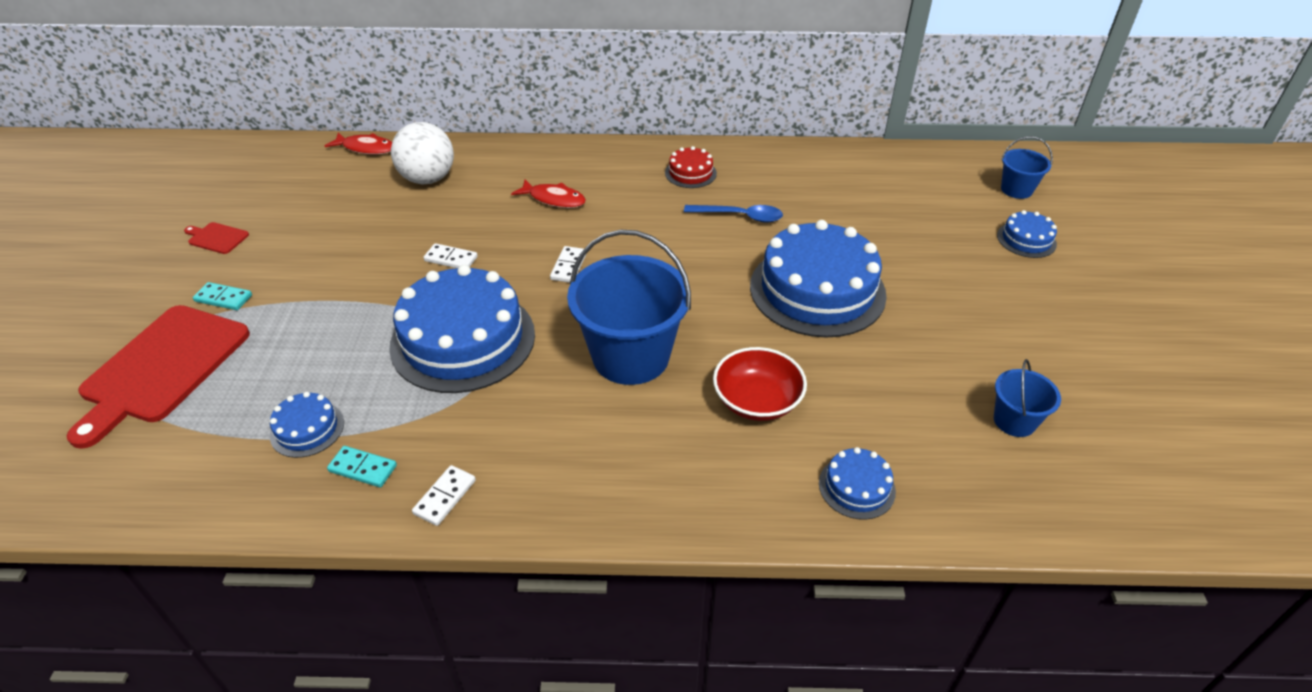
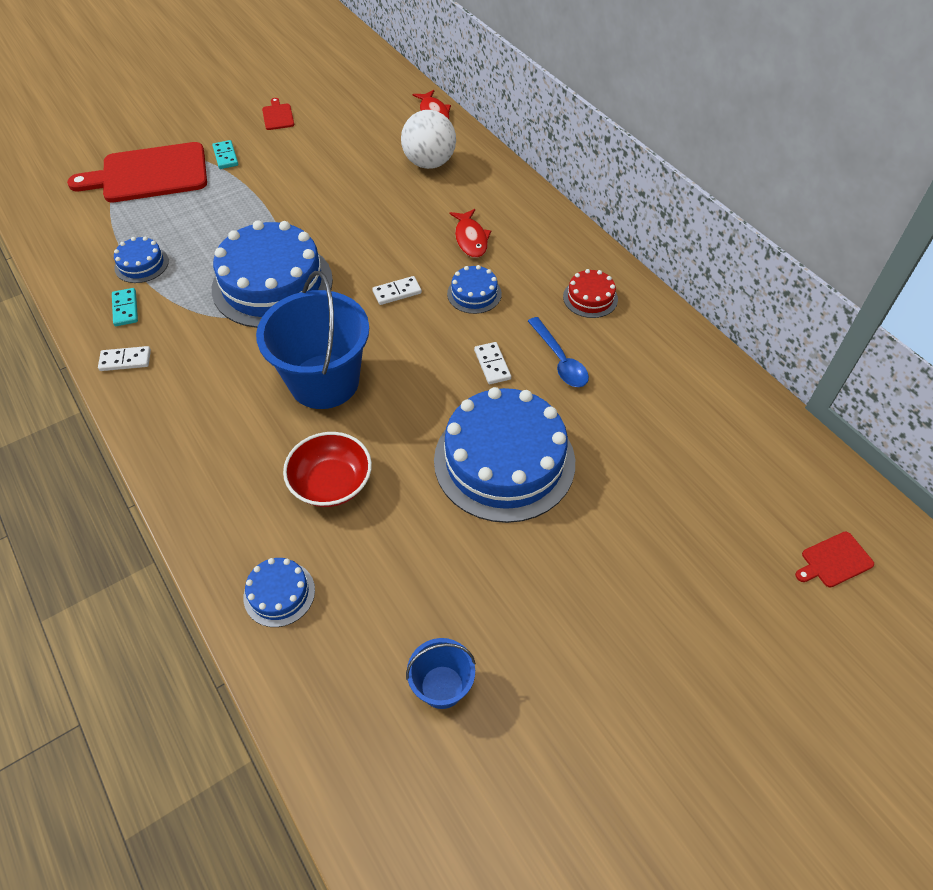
camera: 55 degrees right, 10 degrees up
(451, 259) = (350, 228): white domino -> white domino (492, 365)
(1016, 189) = (834, 560): blue bucket -> red cutting board
(1026, 240) = (745, 602): blue cake -> blue cake (474, 294)

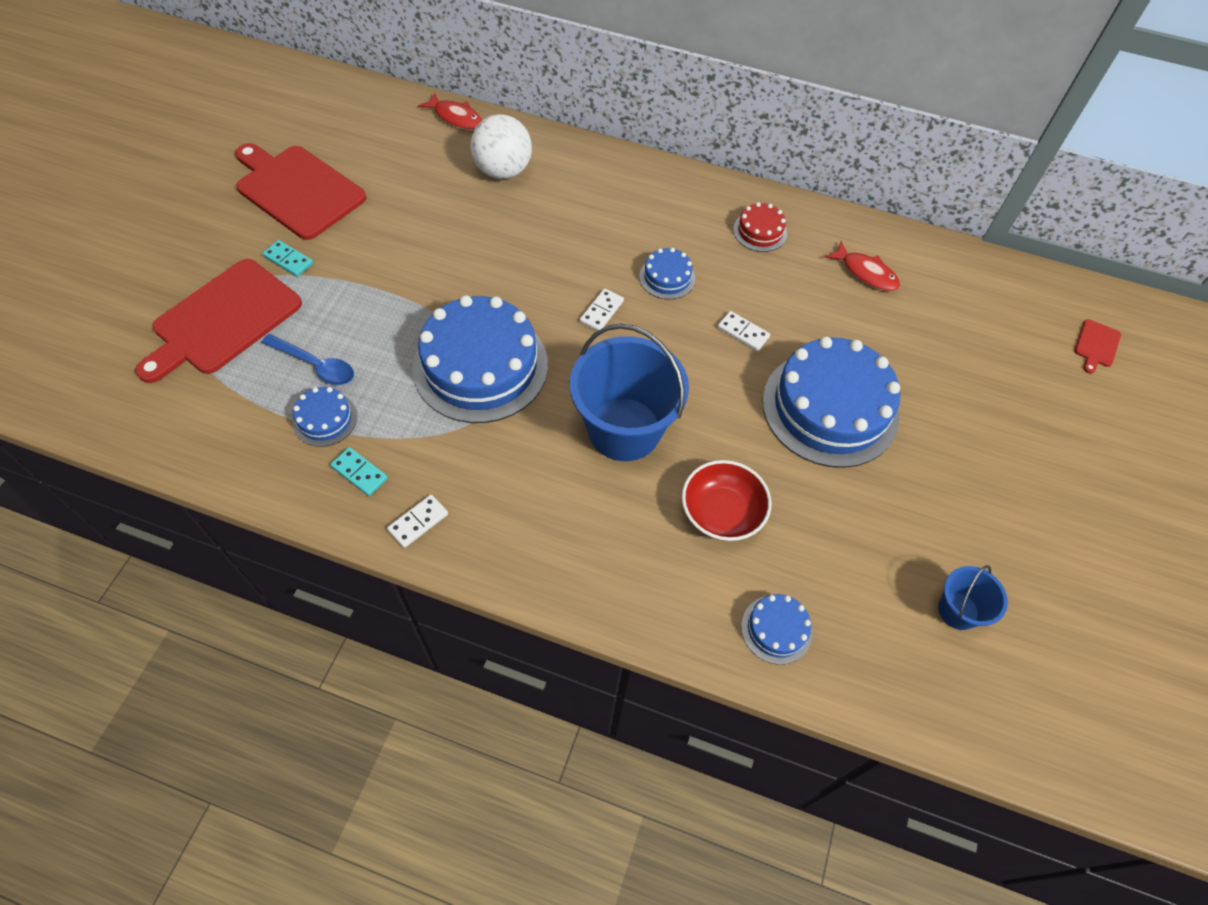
camera: 40 degrees left, 5 degrees up
(278, 116) = (297, 190): red cutting board -> red cutting board, size x2.40
(470, 239) = (614, 228): red fish -> red fish (866, 273)
(559, 360) = (788, 299): blue spoon -> blue spoon (315, 365)

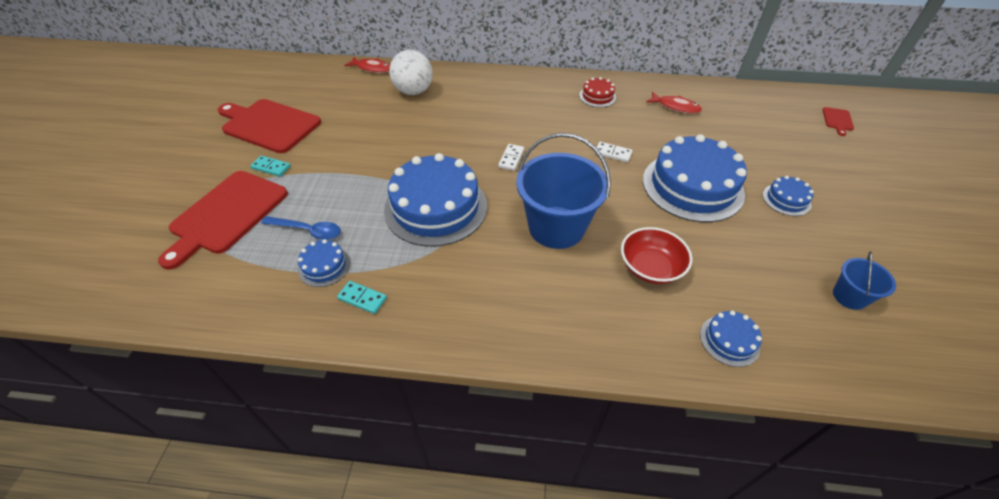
camera: 10 degrees left, 10 degrees down
(418, 522) = (421, 325): white domino -> none
(667, 277) = (548, 131): blue cake -> blue cake (786, 199)

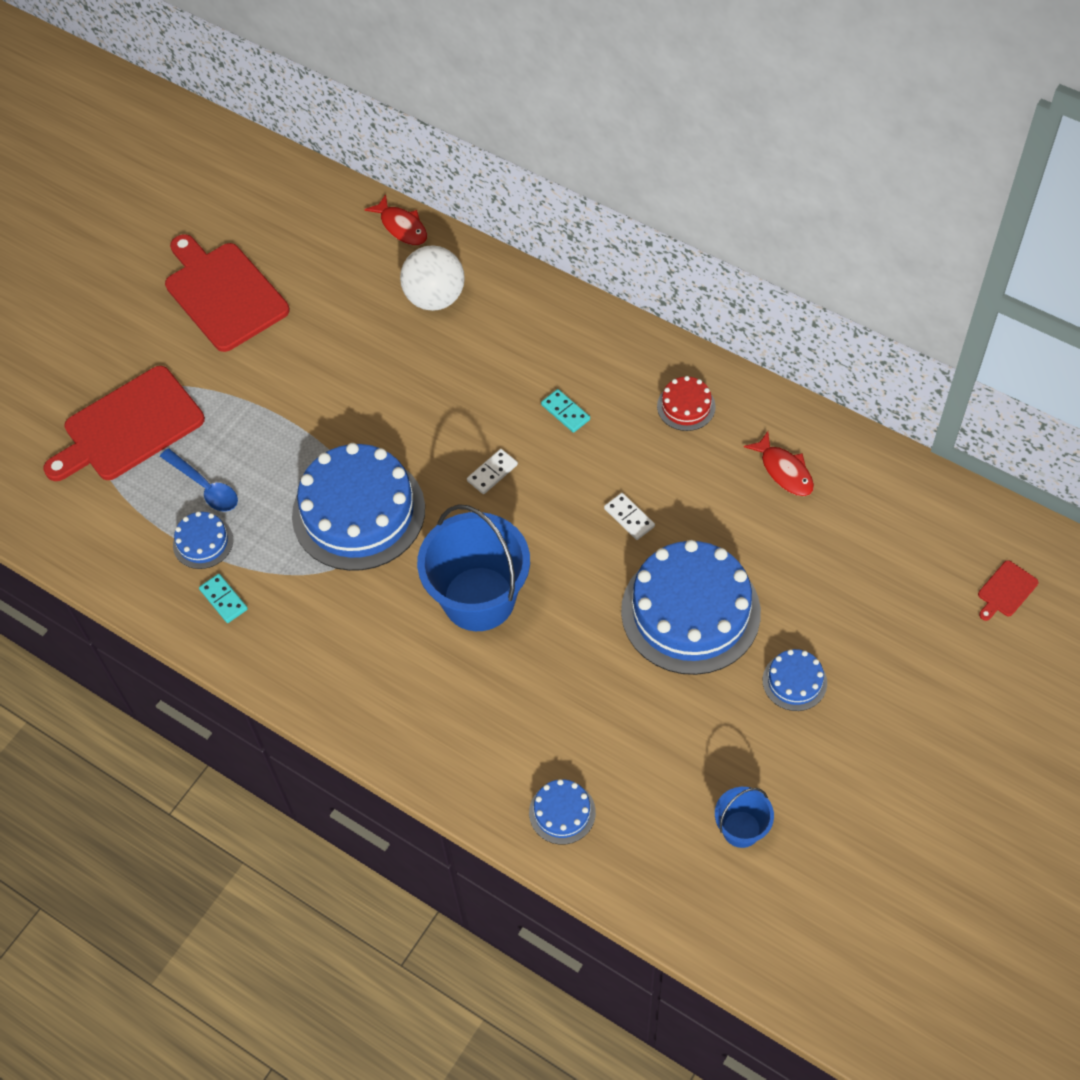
camera: 30 degrees right, 10 degrees up
(271, 167) = (200, 371): turquoise domino -> turquoise domino (565, 412)
(650, 267) = (547, 696): red bowl -> none

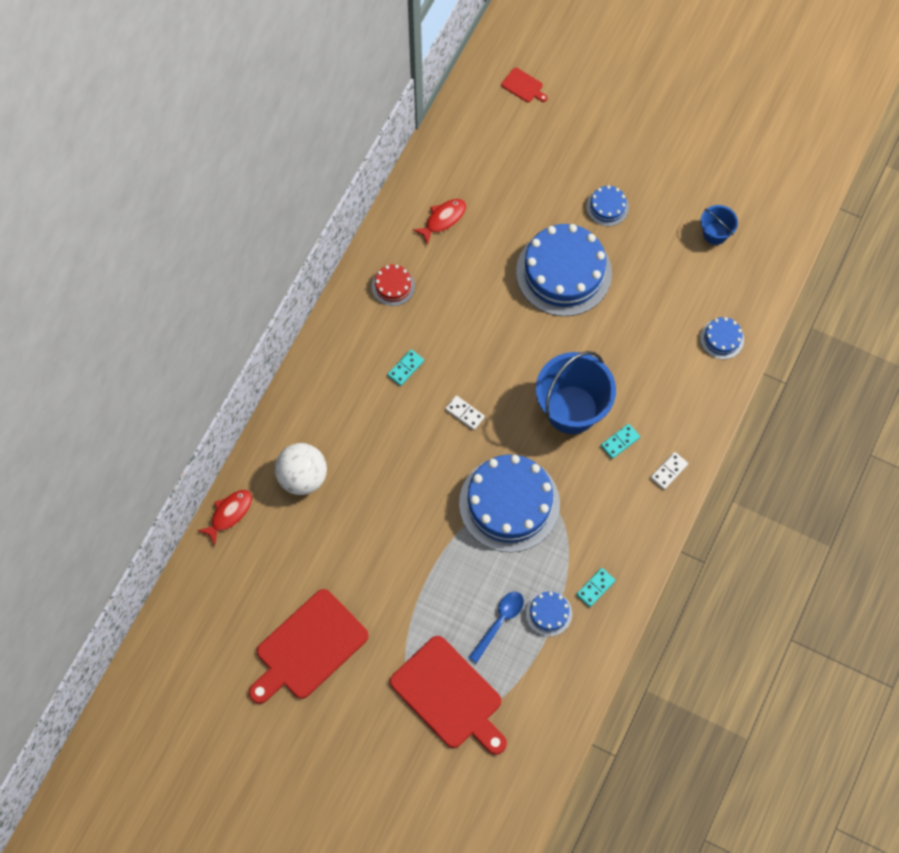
camera: 100 degrees left, 10 degrees up
(422, 653) = (620, 442): none -> turquoise domino
(629, 517) = (493, 317): white domino -> white domino (669, 471)

